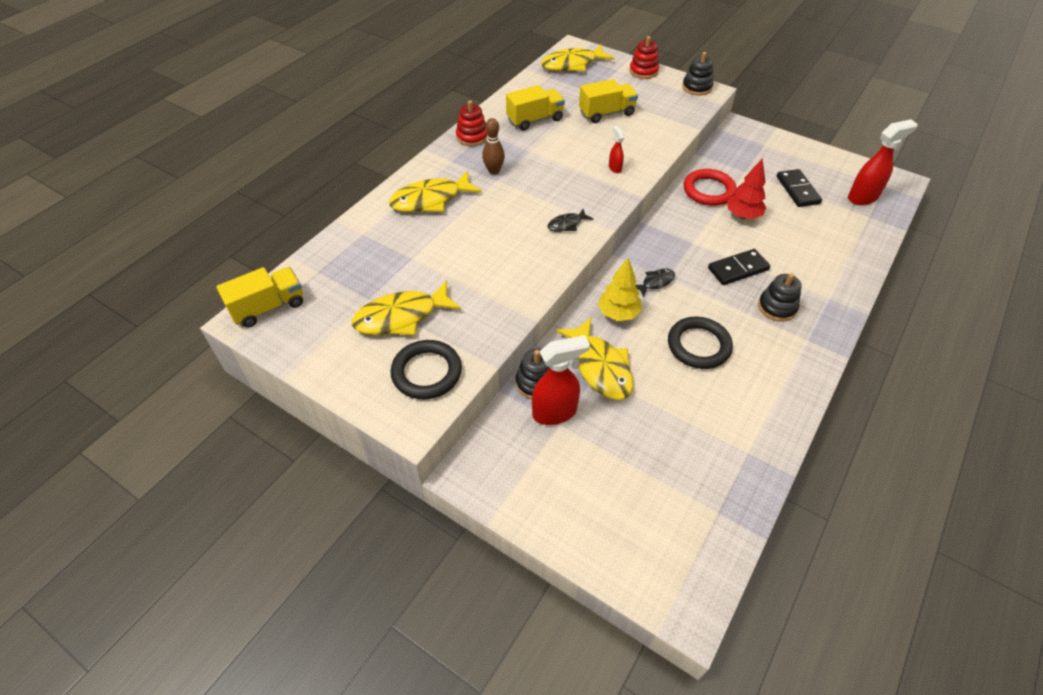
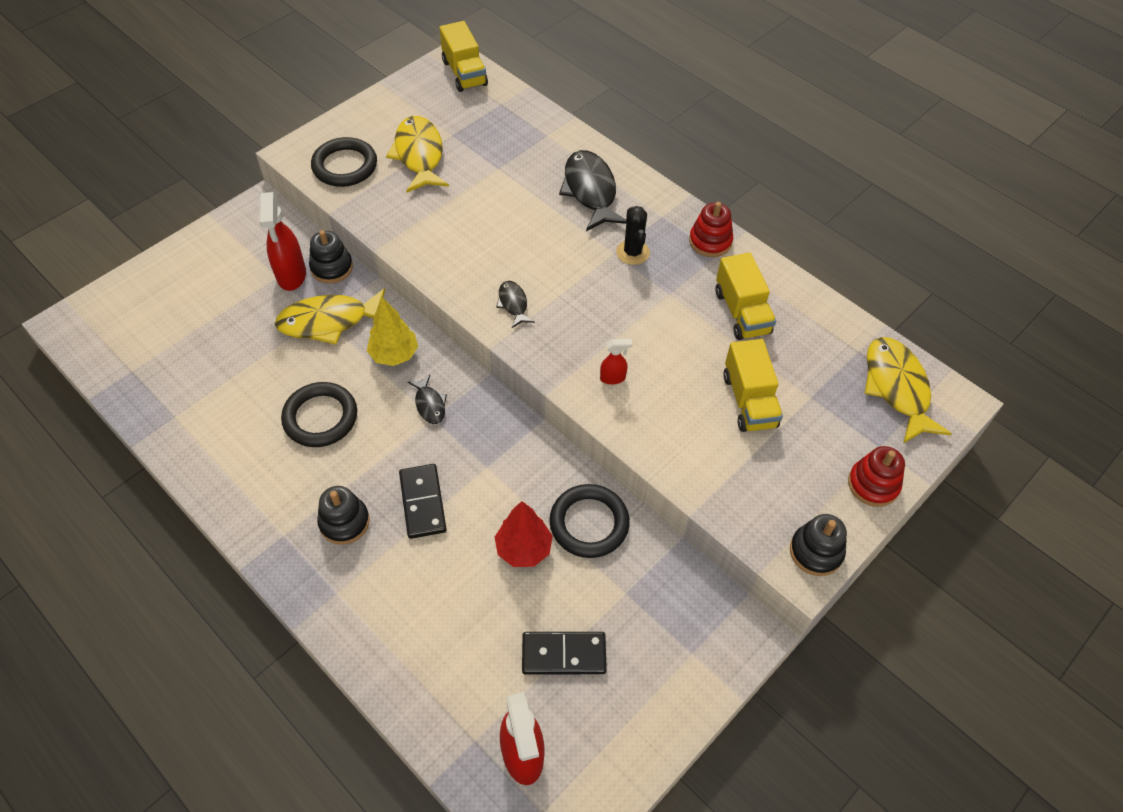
camera: 100 degrees right, 5 degrees up
(430, 200) = (590, 191): yellow fish -> black fish
(494, 171) = (632, 252): brown bowling pin -> black cactus
(708, 190) = (589, 523): red ring -> black ring

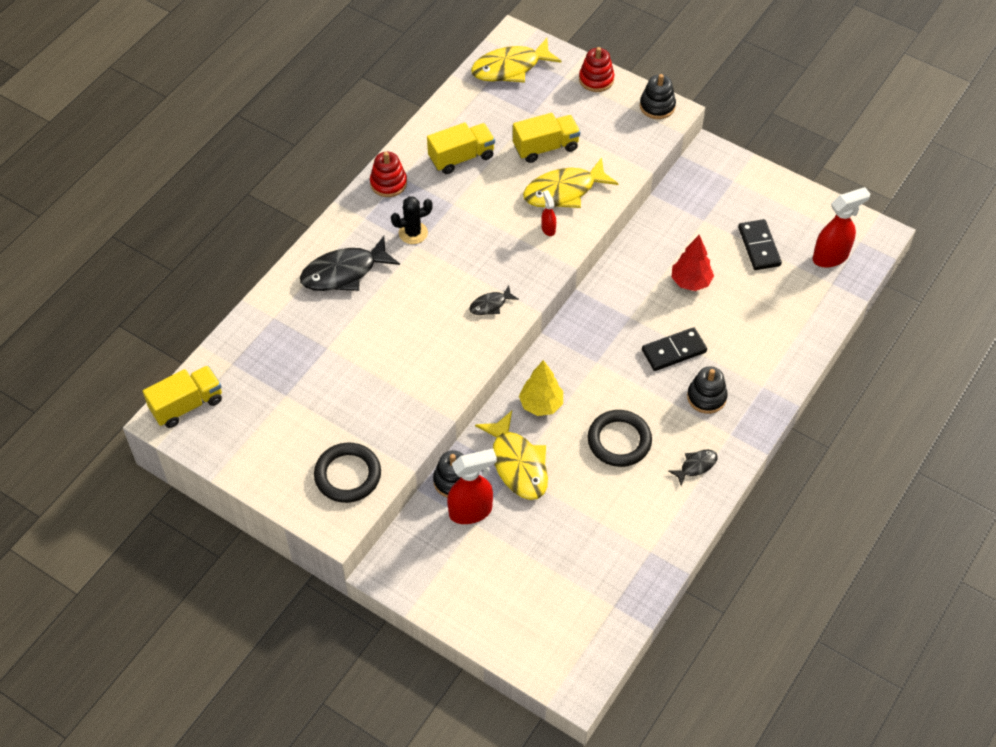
camera: 100 degrees left, 0 degrees up
(419, 155) = (320, 416): yellow fish -> yellow fish (564, 191)
(430, 404) = (584, 367): black fish -> black fish (696, 466)
(589, 523) = (658, 247): black ring -> none

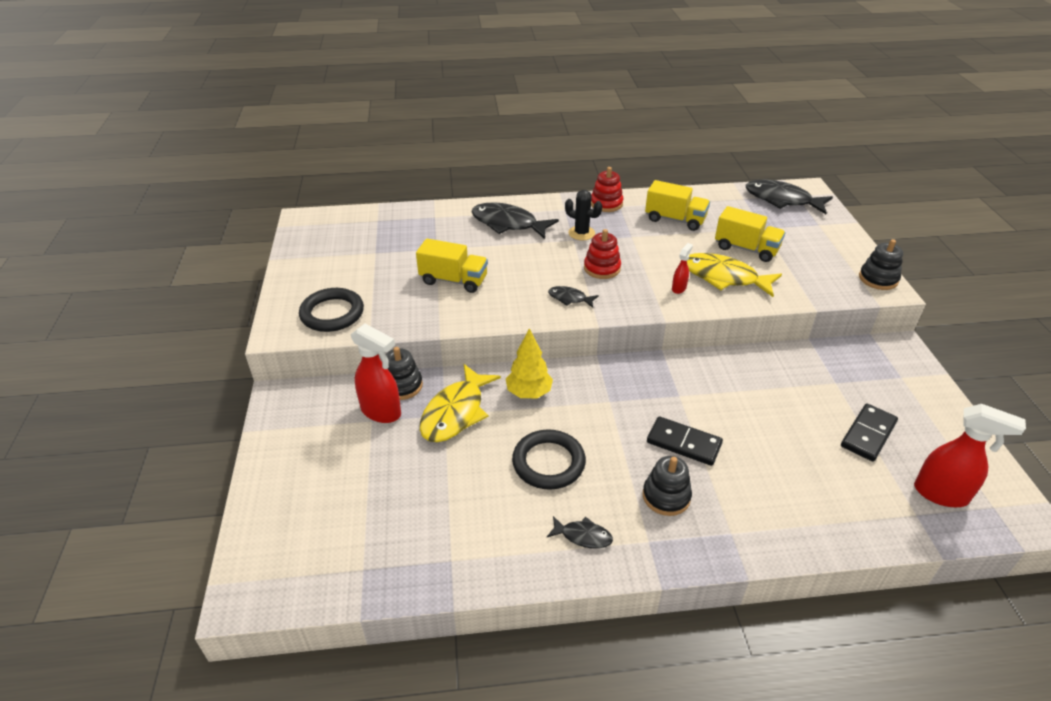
camera: 50 degrees right, 15 degrees down
(187, 405) = (324, 221): yellow truck -> yellow truck (453, 280)
(510, 68) = (782, 200): yellow fish -> black fish
(596, 79) = (844, 238): red stacking toy -> red stacking toy (602, 268)
(691, 282) = (766, 411): red tree -> none

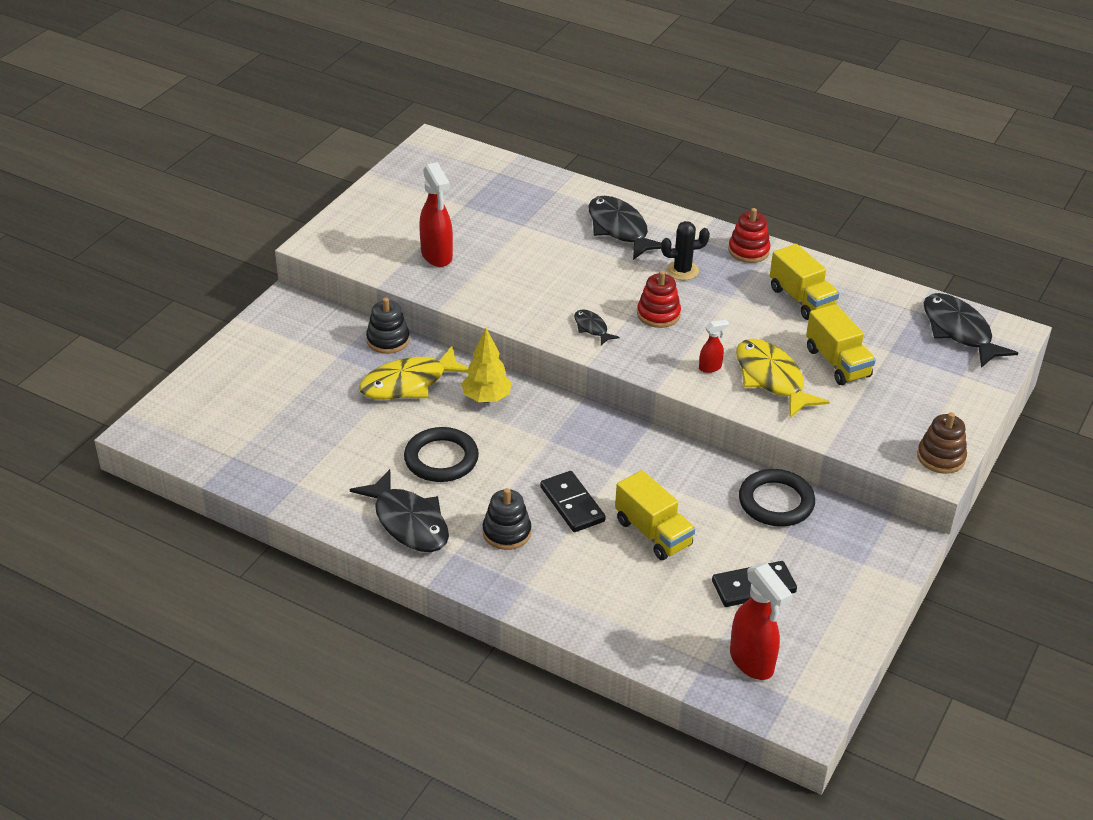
camera: 35 degrees right, 0 degrees up
(332, 313) = (372, 246): black ring -> black ring (776, 502)
(381, 412) = (351, 353): red spray bottle -> red spray bottle (437, 256)
(453, 280) = (505, 263): yellow truck -> yellow truck (653, 533)
(581, 233) = (682, 271): black cactus -> black cactus turned 75 degrees counterclockwise
(583, 536) = (408, 522): black fish -> black fish, size x1.99
(878, 279) = (941, 457): black stacking toy -> brown stacking toy

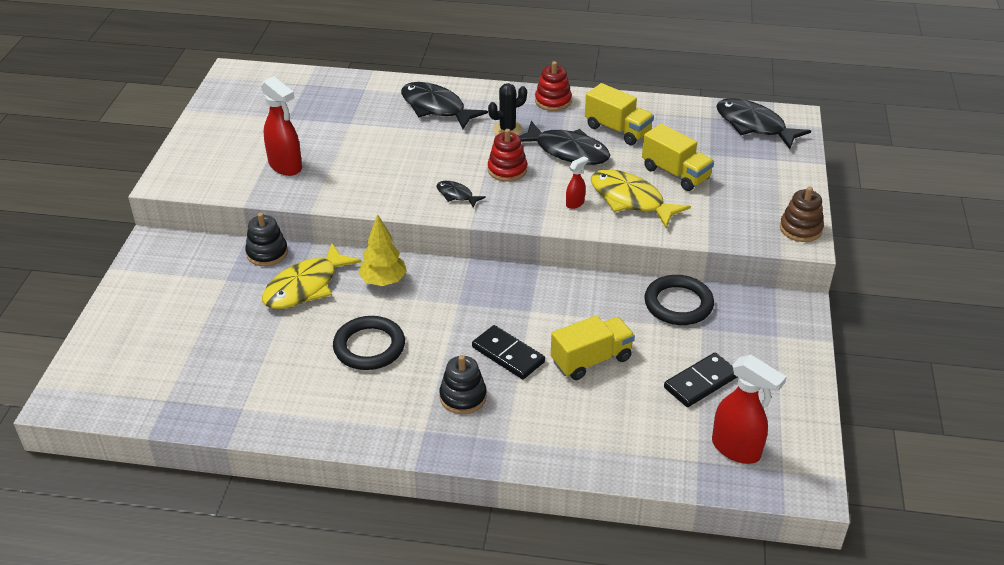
camera: 20 degrees left, 0 degrees up
(408, 522) = (367, 414): black fish -> black fish (567, 151)
(653, 533) = (591, 360): yellow truck -> yellow truck turned 60 degrees counterclockwise

